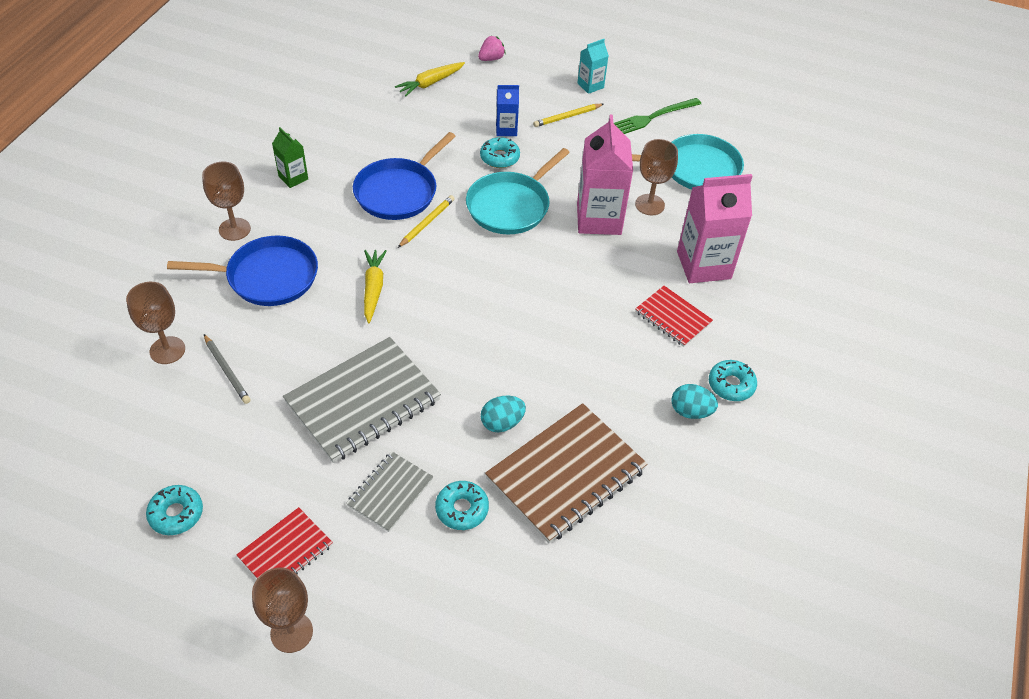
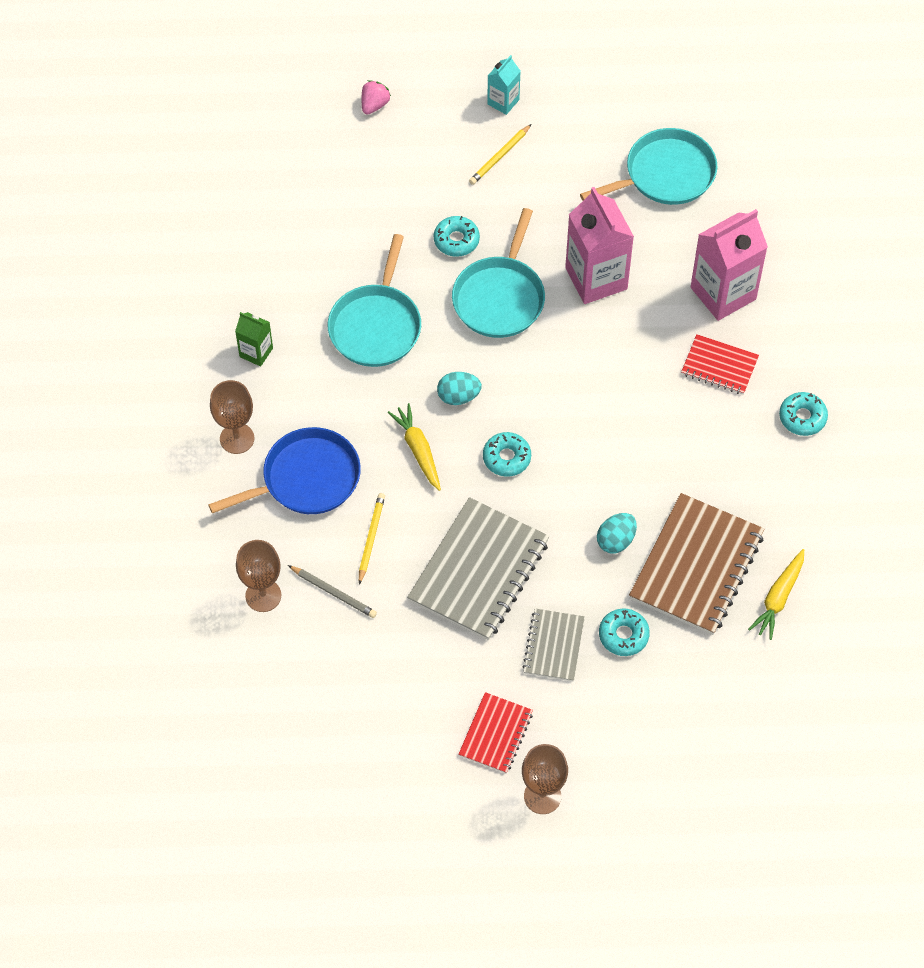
camera: 20 degrees left, 10 degrees up
(176, 514) = (380, 742): turquoise donut -> turquoise donut (506, 458)
(399, 191) = (376, 325): blue pan -> turquoise pan
(427, 223) = (426, 352): yellow pencil -> yellow pencil (371, 538)
(430, 83) = (327, 167): yellow carrot -> yellow carrot (778, 598)
(506, 129) = (443, 200): blue carton -> none
(649, 205) = (638, 240): brown goblet -> none
(652, 117) = (590, 122): green fork -> none
(690, 411) = (777, 460): turquoise egg -> turquoise egg (458, 396)

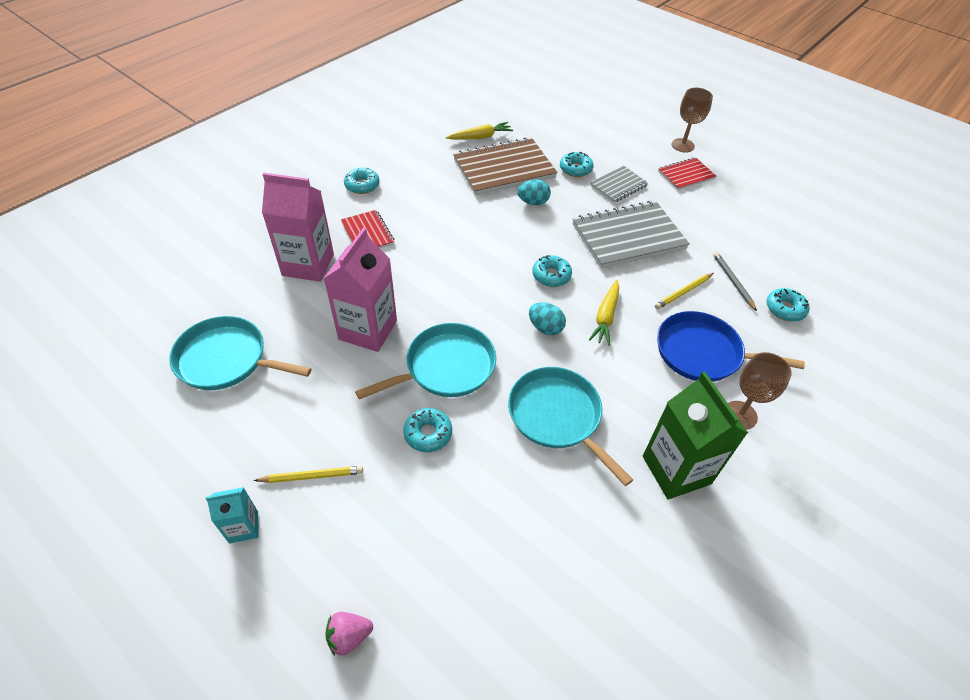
camera: 140 degrees left, 10 degrees down
(256, 352) = (676, 470): green carton -> green carton, size x1.95
(263, 595) = (785, 309): brown goblet -> turquoise donut
(376, 325) = (557, 417): turquoise pan -> turquoise pan turned 90 degrees counterclockwise

